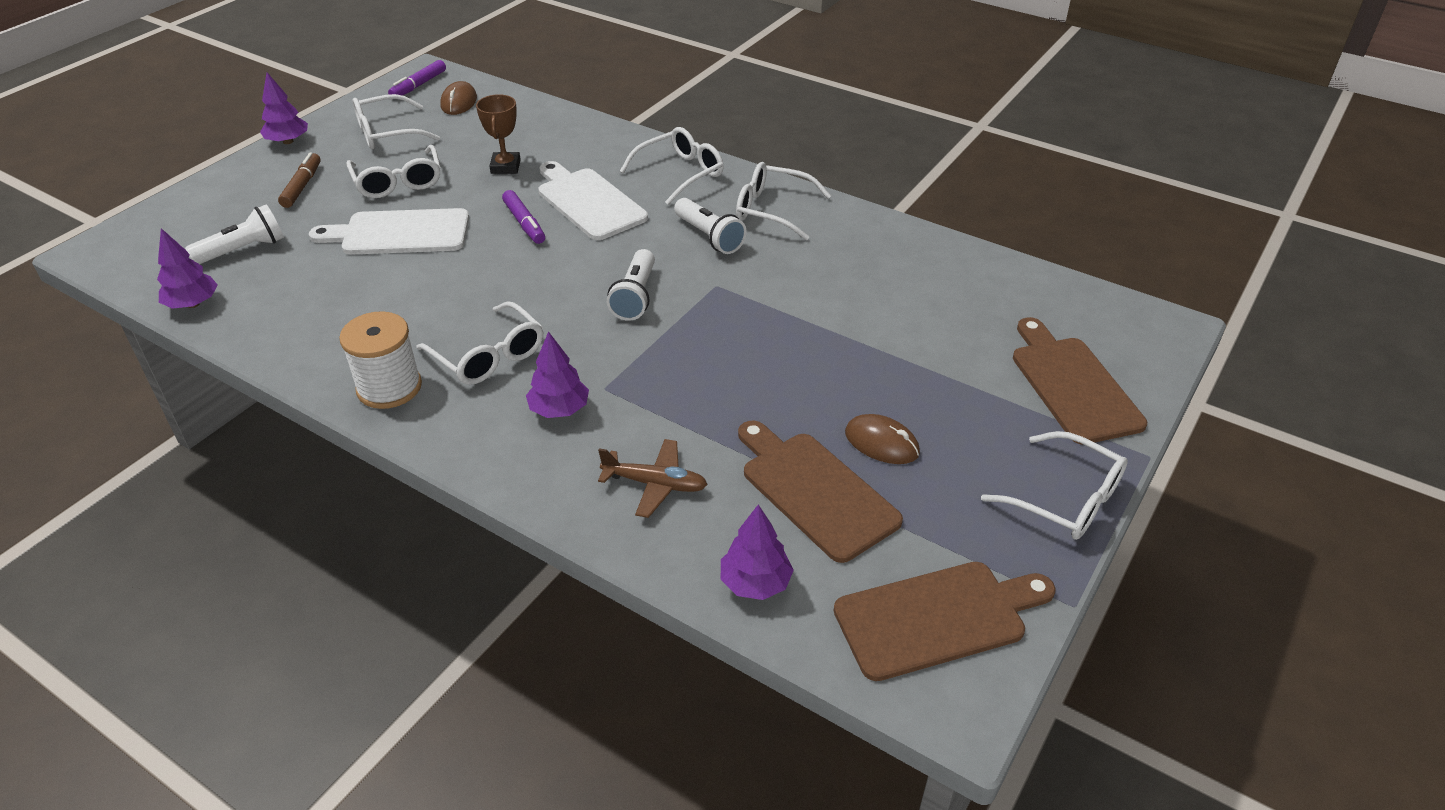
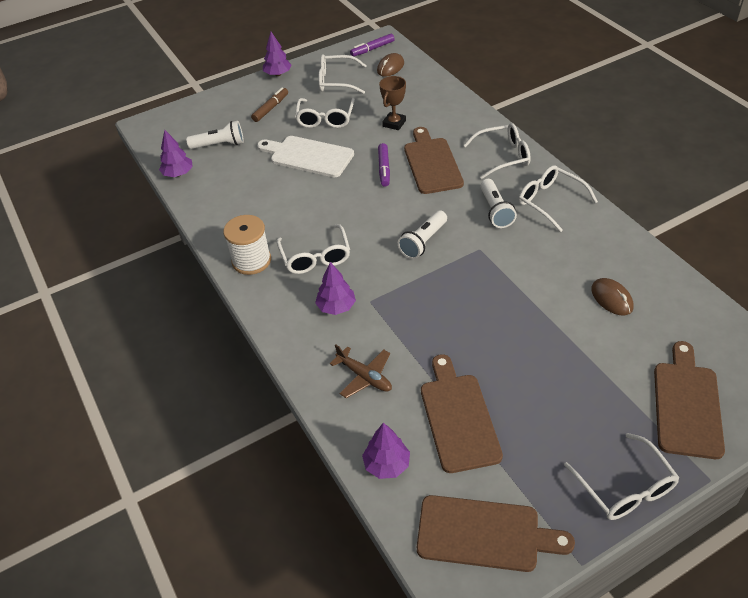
camera: 30 degrees right, 5 degrees up
(589, 202) = (432, 163): white cutting board -> brown cutting board
(882, 443) = (522, 400): brown mouse -> brown mouse (612, 298)

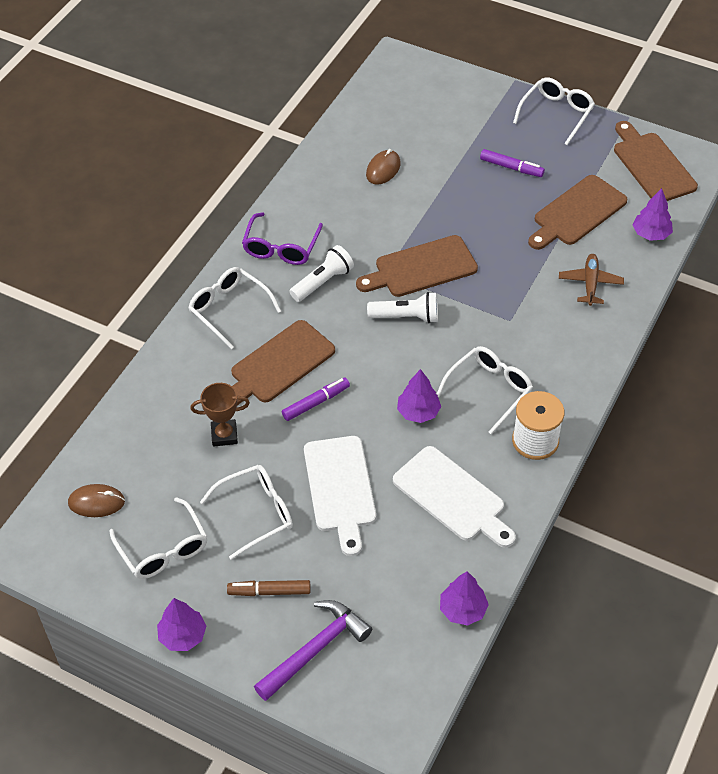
camera: 125 degrees left, 5 degrees up
(219, 145) = (380, 602): white flashlight -> none
(220, 113) = (315, 649): none -> purple hammer
(252, 201) = (452, 497): none -> white cutting board
(336, 307) = (536, 340): purple tree -> purple tree (418, 412)
(372, 49) = (57, 549): purple marker -> purple marker (511, 167)
(550, 201) = (281, 247): white glasses -> purple glasses
(687, 404) = (460, 103): brown cutting board -> brown cutting board (421, 268)

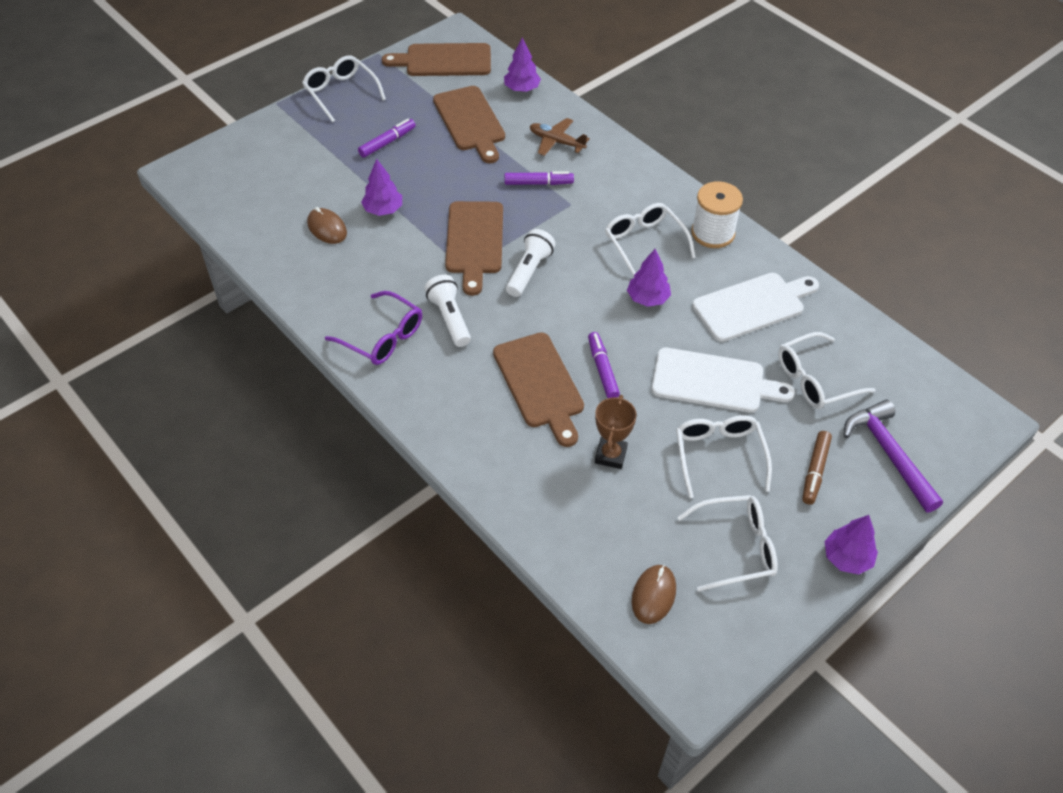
camera: 70 degrees left, 0 degrees up
(229, 309) = (443, 405): white glasses -> white glasses (815, 380)
(462, 610) = (874, 337): purple tree -> purple tree (383, 210)
(523, 288) = (538, 183): none -> purple marker

